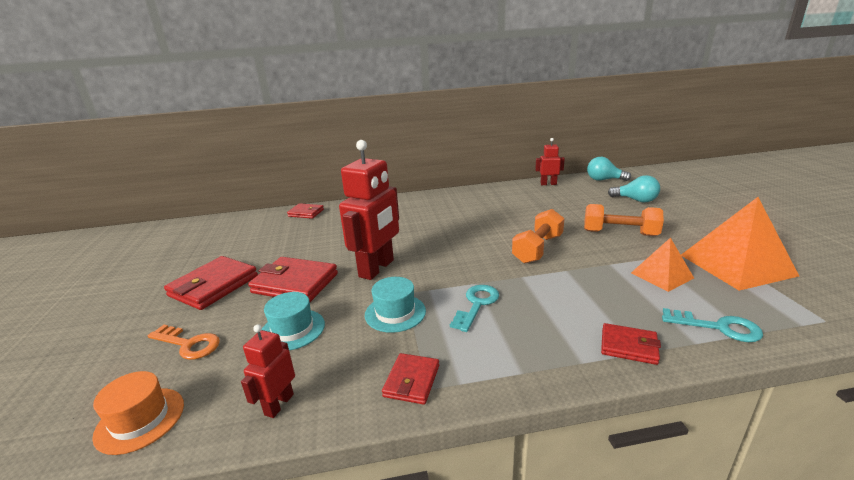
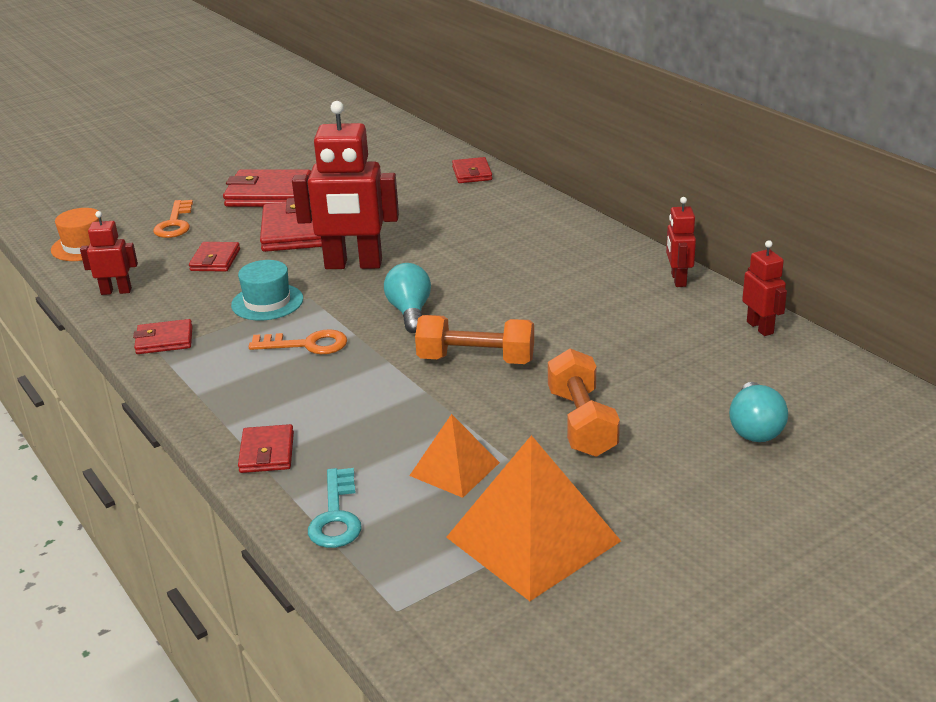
camera: 65 degrees right, 5 degrees up
(292, 329) = (215, 260): turquoise hat -> red wallet
(477, 304) = (307, 344): turquoise key -> orange key
(490, 190) = (678, 280): none -> red robot
(604, 180) = (845, 383): turquoise light bulb -> turquoise light bulb (410, 312)

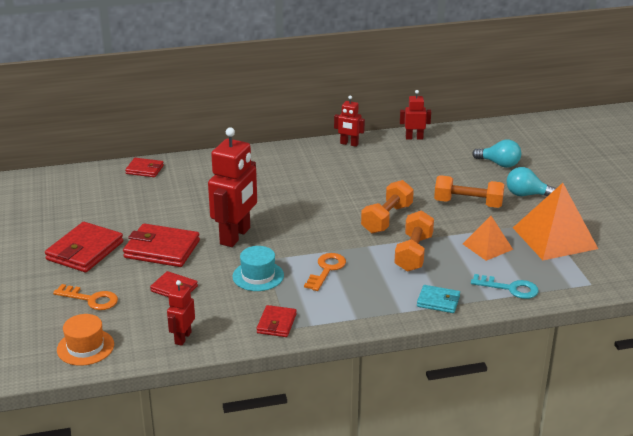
camera: 70 degrees left, 0 degrees up
(267, 452) = (438, 301): red wallet -> turquoise wallet
(391, 403) = (413, 253): none -> orange dumbbell
(410, 312) = (316, 228): turquoise light bulb -> turquoise light bulb (527, 195)

